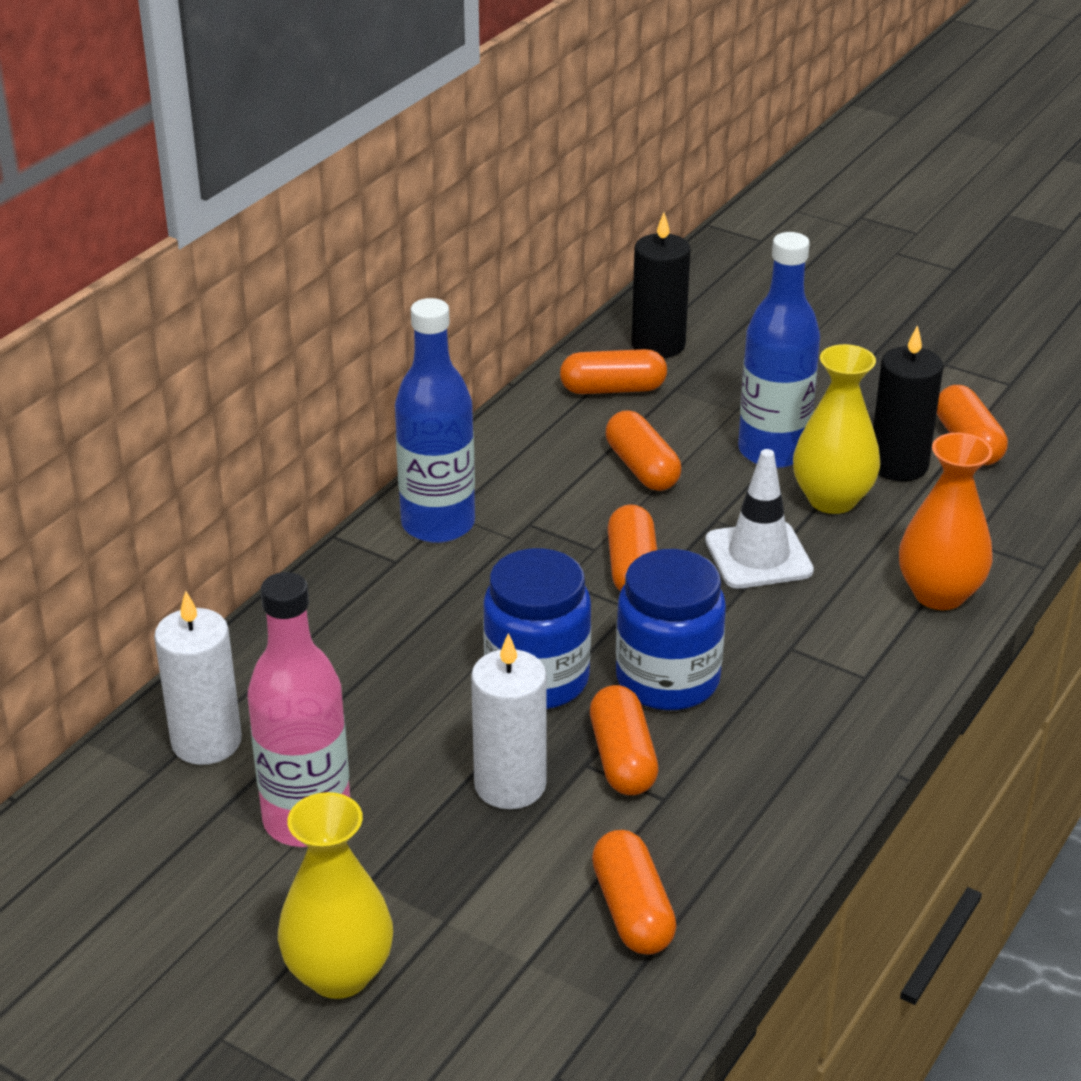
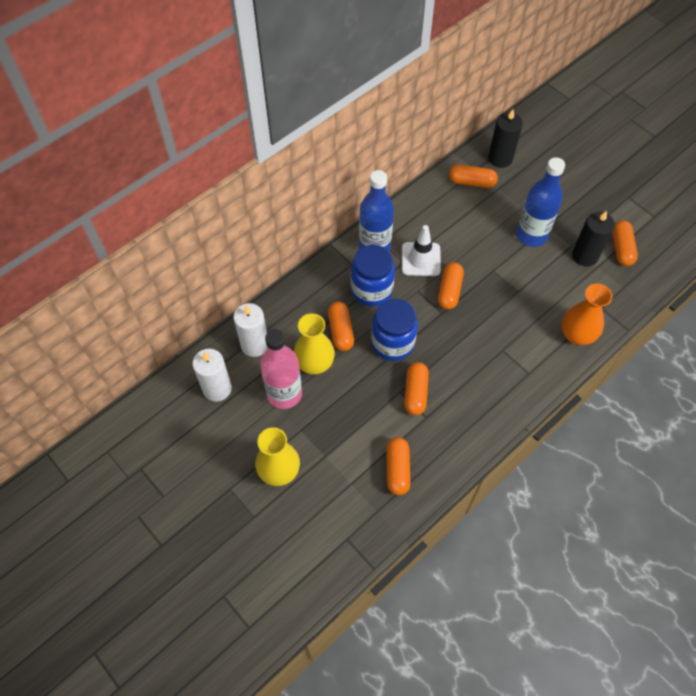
camera: 15 degrees right, 25 degrees up
(510, 785) = (367, 395): white candle -> white candle (217, 388)
(642, 468) = (470, 233): orange capsule -> orange capsule (341, 331)
(667, 680) = (446, 355): blue jar -> blue jar (371, 290)
(758, 556) = (505, 295): white traffic cone -> white traffic cone (421, 259)
(832, 499) = (548, 270): yellow vase -> yellow vase (314, 363)

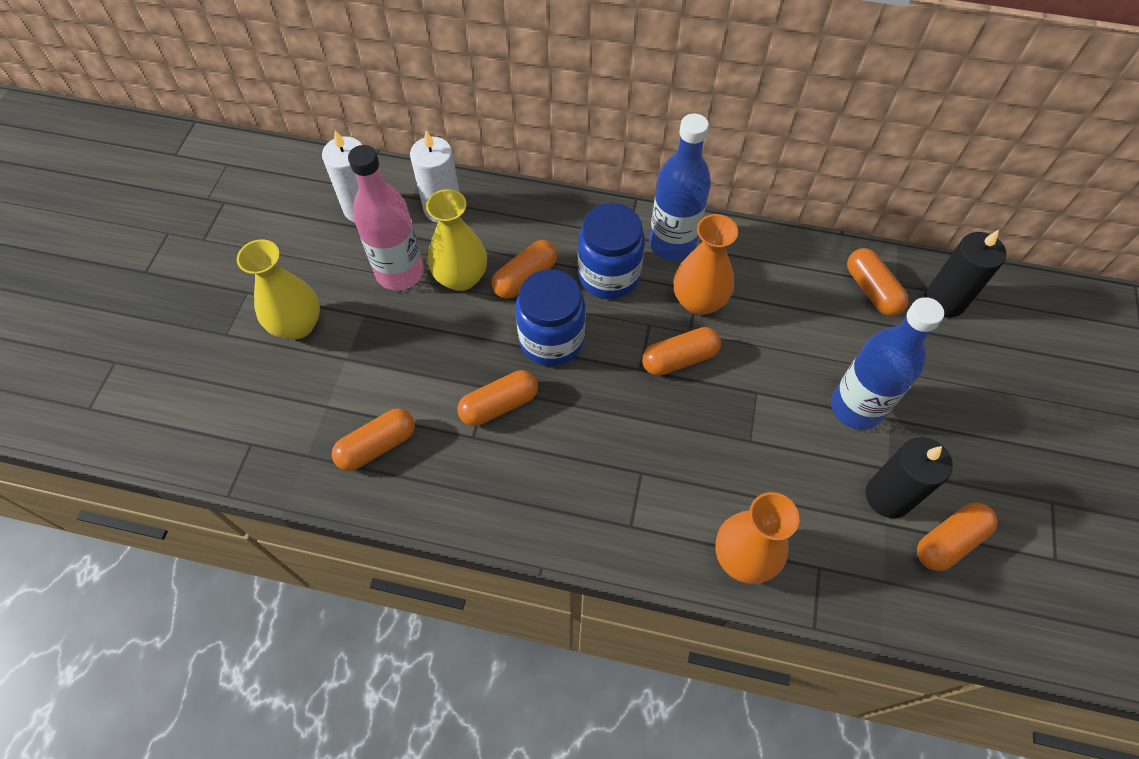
camera: 55 degrees right, 0 degrees up
(421, 259) = (698, 301): white traffic cone -> orange vase

